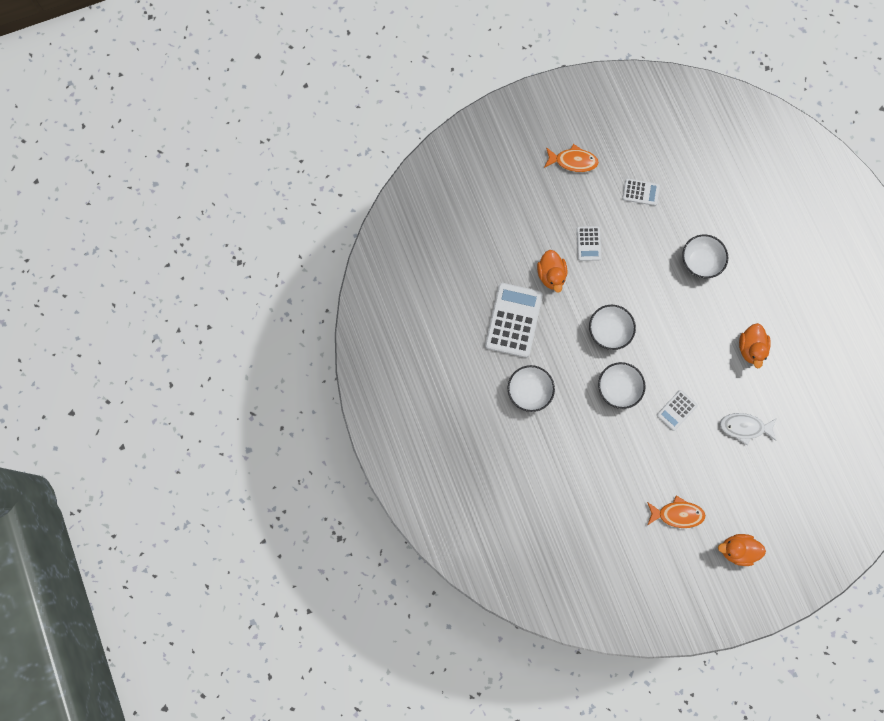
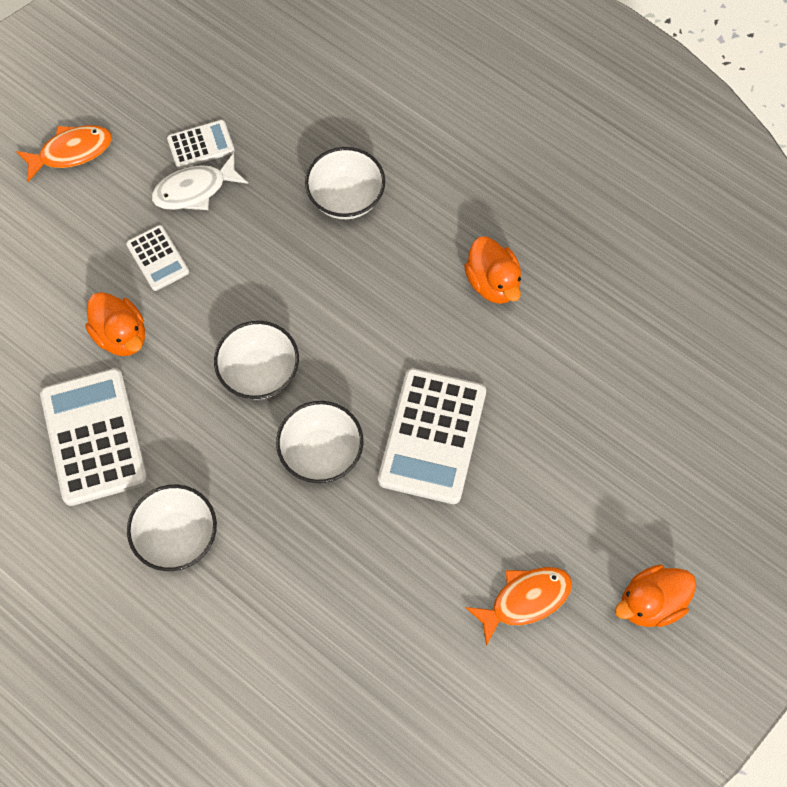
camera: 30 degrees left, 10 degrees down
(676, 410) = (432, 436): white calculator -> white calculator, size x1.93
(744, 427) = (551, 405): white fish -> white fish (195, 190)

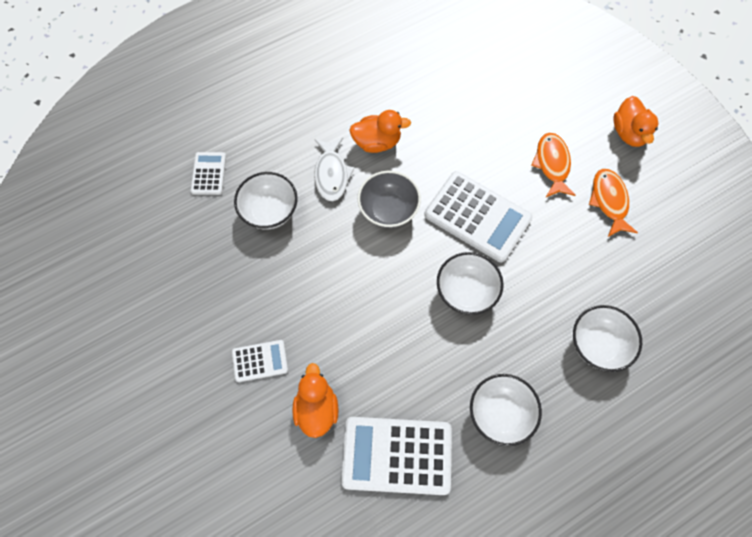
camera: 70 degrees left, 0 degrees up
(71, 152) = (128, 403): orange fish -> orange fish (552, 164)
(121, 335) = (316, 409): orange duck -> orange duck turned 75 degrees counterclockwise
(195, 190) = (212, 315): white fish -> white fish (331, 174)
(201, 145) = (173, 299): white calculator -> white calculator (209, 174)
(259, 373) = (388, 315): white bowl -> white bowl (598, 345)
(400, 328) = (388, 210): none -> grey bowl

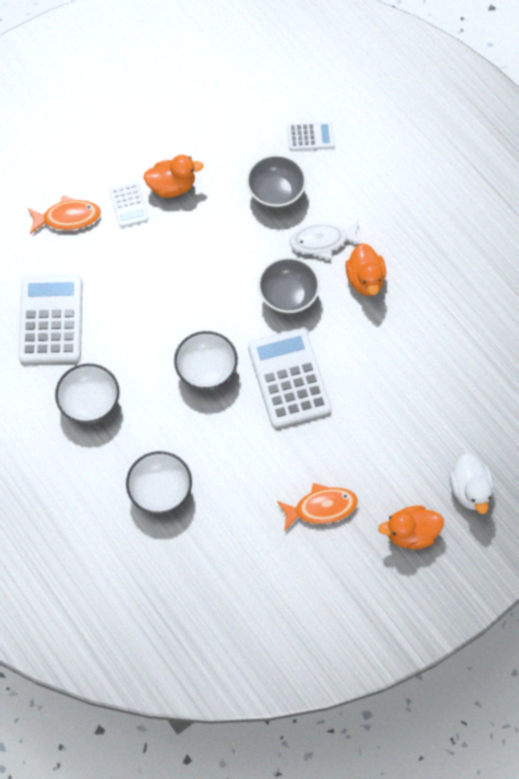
camera: 85 degrees right, 0 degrees up
(269, 211) = (276, 193): white bowl -> grey bowl
(316, 409) = (88, 253): orange duck -> orange duck (172, 186)
(477, 217) = (289, 378): white calculator -> white calculator turned 135 degrees clockwise
(552, 164) = (360, 450): orange fish -> orange fish (68, 218)
(587, 85) = (469, 489): none -> white duck

